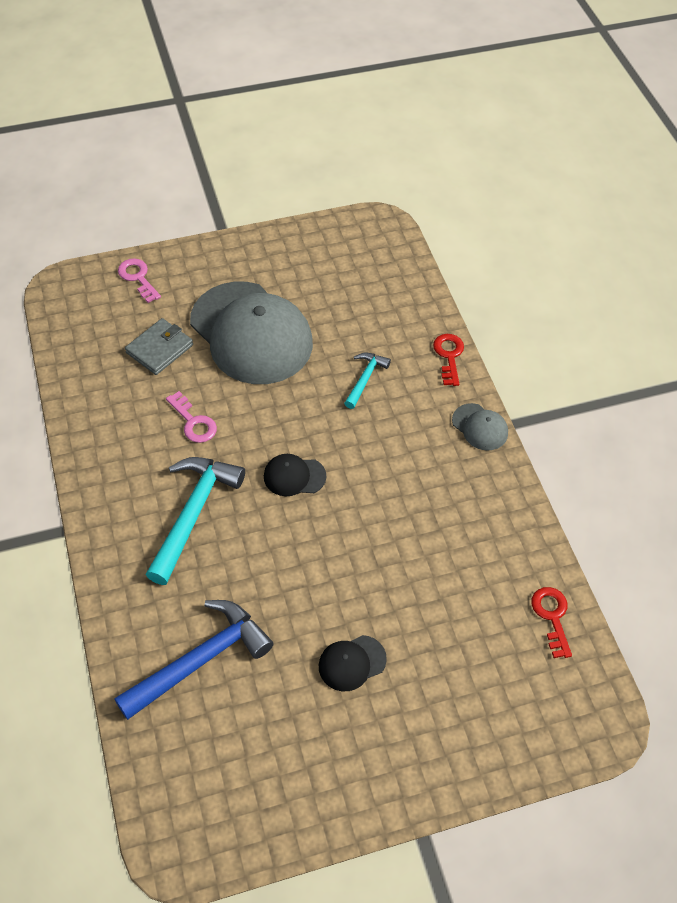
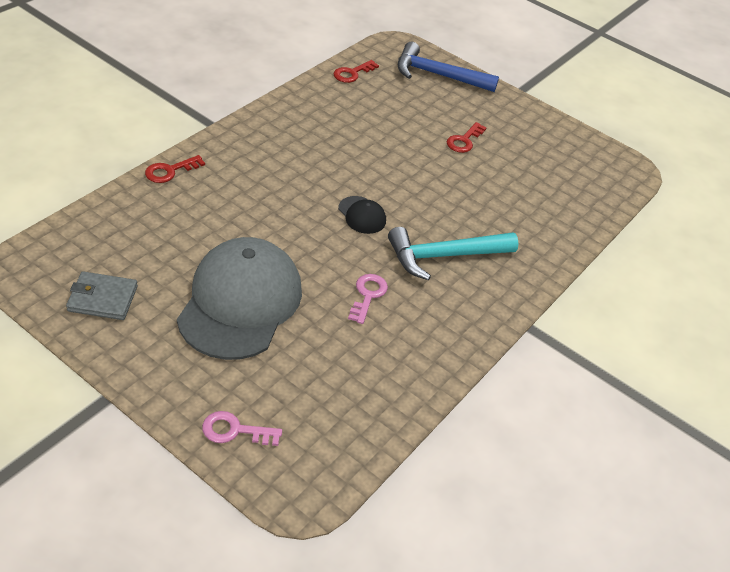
camera: 130 degrees left, 10 degrees down
(138, 278) = (235, 430): pink key -> pink key turned 75 degrees clockwise
(159, 349) = (312, 360): grey wallet -> grey wallet (102, 299)
(200, 660) = (533, 205): blue hammer -> blue hammer (438, 75)
(352, 663) = (464, 141): black cap -> red key
(365, 379) = (234, 210): turquoise hammer -> none
(480, 427) = (231, 136): grey cap -> none

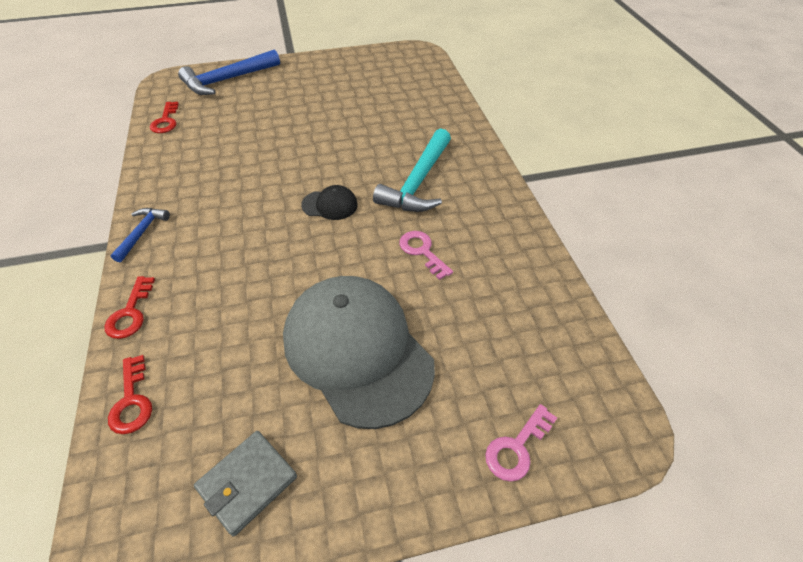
camera: 45 degrees left, 5 degrees up
(236, 133) = (142, 232): none -> blue hammer
(464, 141) = (310, 106): red key -> red key (132, 401)

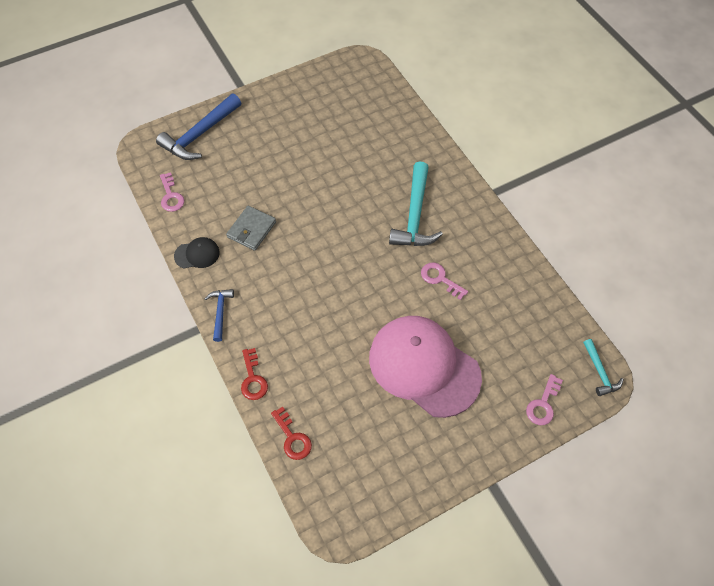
camera: 15 degrees left, 10 degrees up
(165, 121) = (171, 196): red key -> pink key
(247, 483) = (392, 466): grey wallet -> grey wallet (251, 229)
(330, 205) = (354, 253): black cap -> black cap (197, 254)
(357, 350) = (424, 367): grey cap -> pink cap
(620, 421) = (600, 372): none -> turquoise hammer

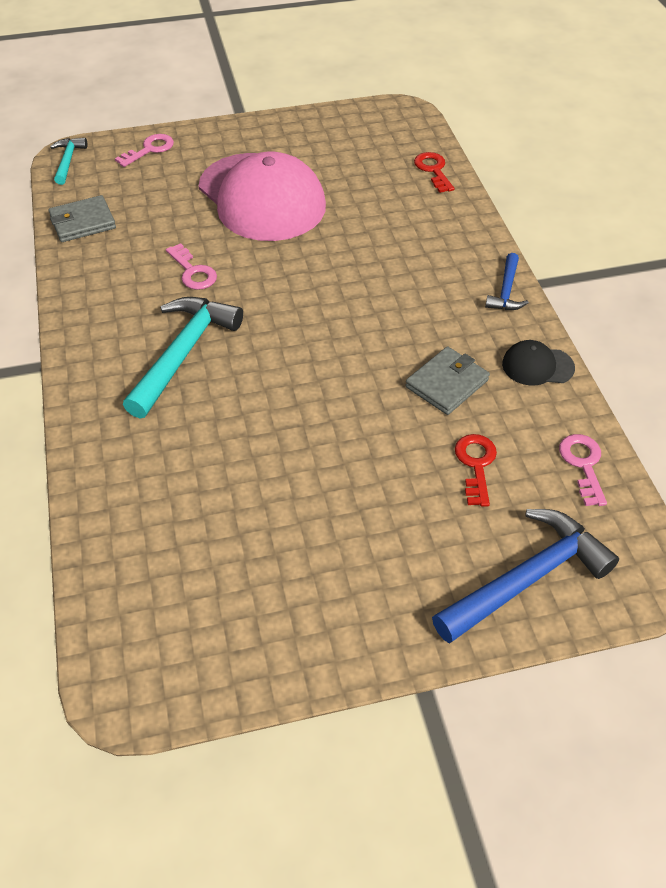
camera: 165 degrees left, 10 degrees down
(253, 379) = (470, 221): red key -> red key (476, 464)
(543, 306) = (83, 222): none -> grey wallet

